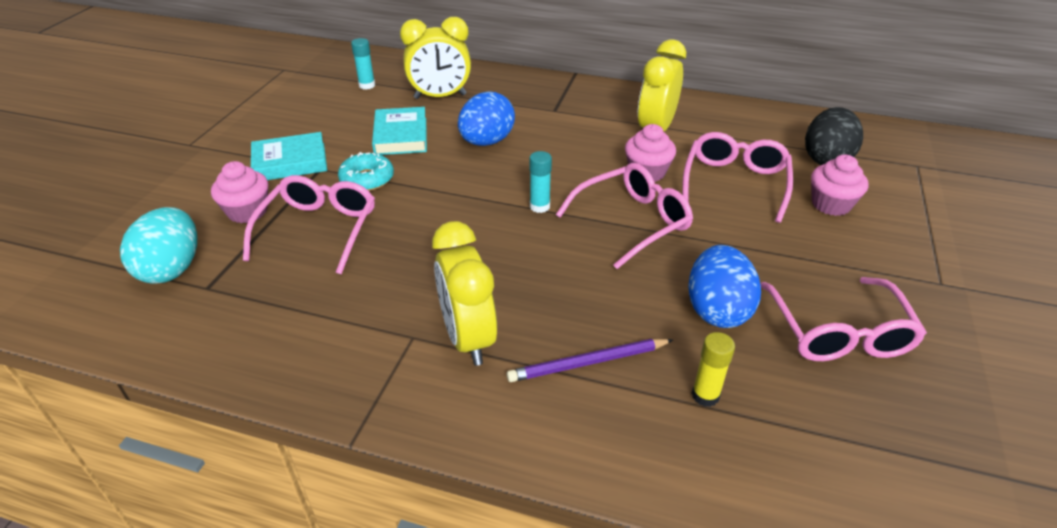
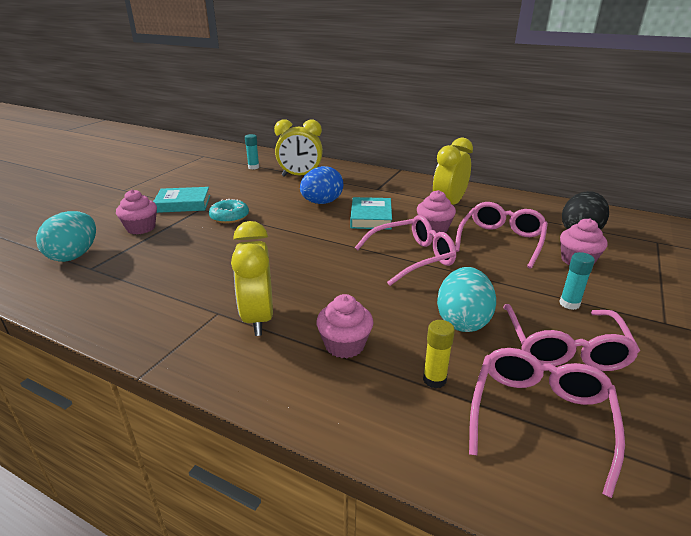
camera: 10 degrees right, 10 degrees down
(319, 229) = (183, 242): pink glasses -> pink glasses (539, 415)
(400, 136) = (263, 195): turquoise book -> turquoise book (371, 217)
(539, 206) = (345, 242): turquoise glue stick -> turquoise glue stick (569, 304)
(588, 363) = (344, 345): purple pencil -> pink cupcake
(717, 310) = (462, 321): blue egg -> turquoise egg

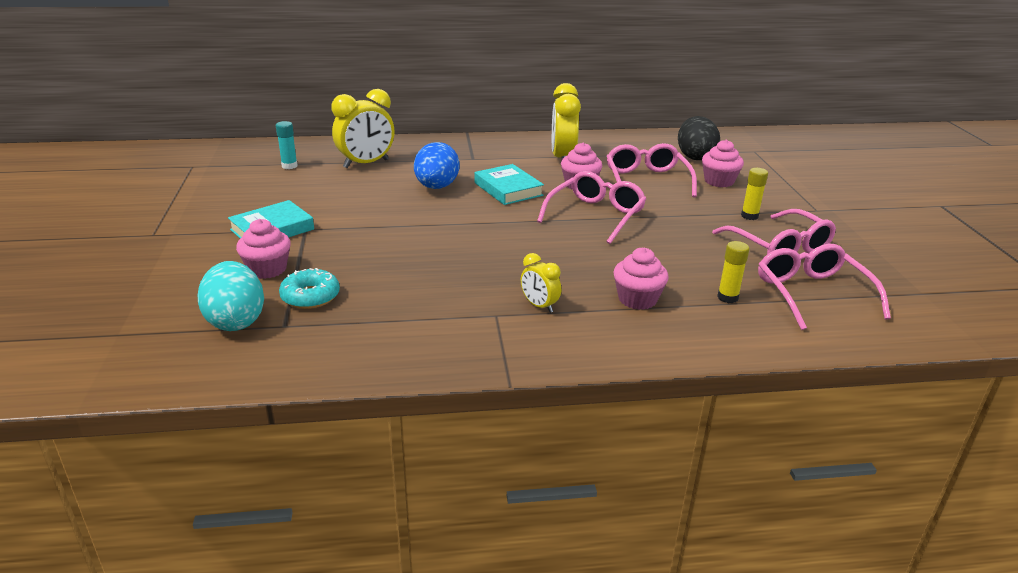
camera: 35 degrees left, 0 degrees up
(229, 217) = (357, 228): turquoise donut -> turquoise donut (310, 296)
(258, 318) = (539, 306): yellow clock -> yellow clock, size x0.53
(462, 321) = (696, 252): turquoise egg -> none
(569, 304) = (749, 216): turquoise glue stick -> yellow glue stick

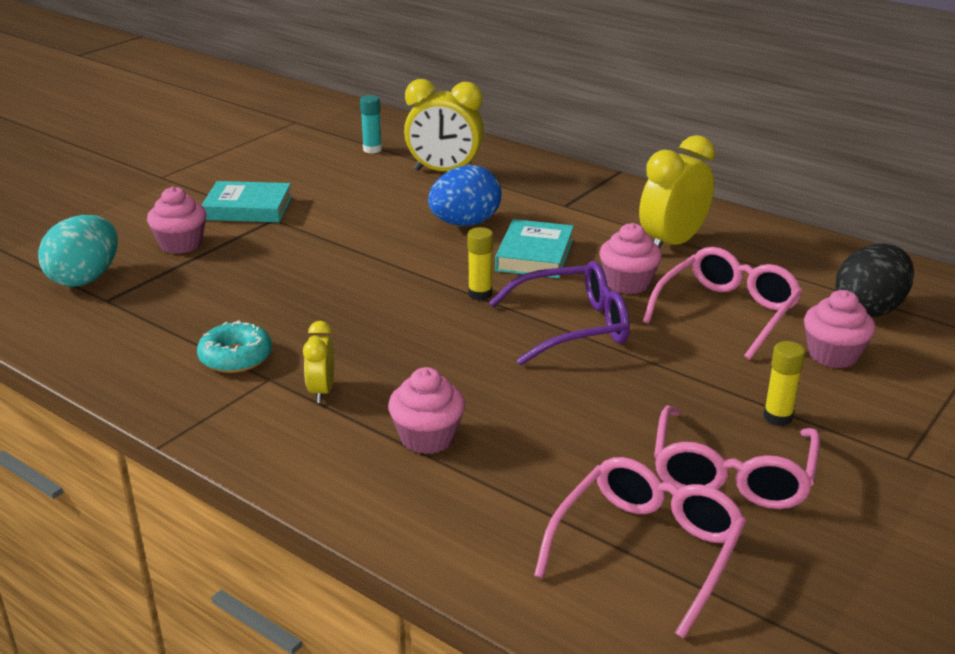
camera: 45 degrees right, 0 degrees up
(310, 296) = (166, 284): turquoise donut -> turquoise donut (236, 357)
(596, 215) = (574, 326): pink glasses -> purple glasses
(727, 297) = (530, 492): yellow glue stick -> yellow glue stick (480, 294)

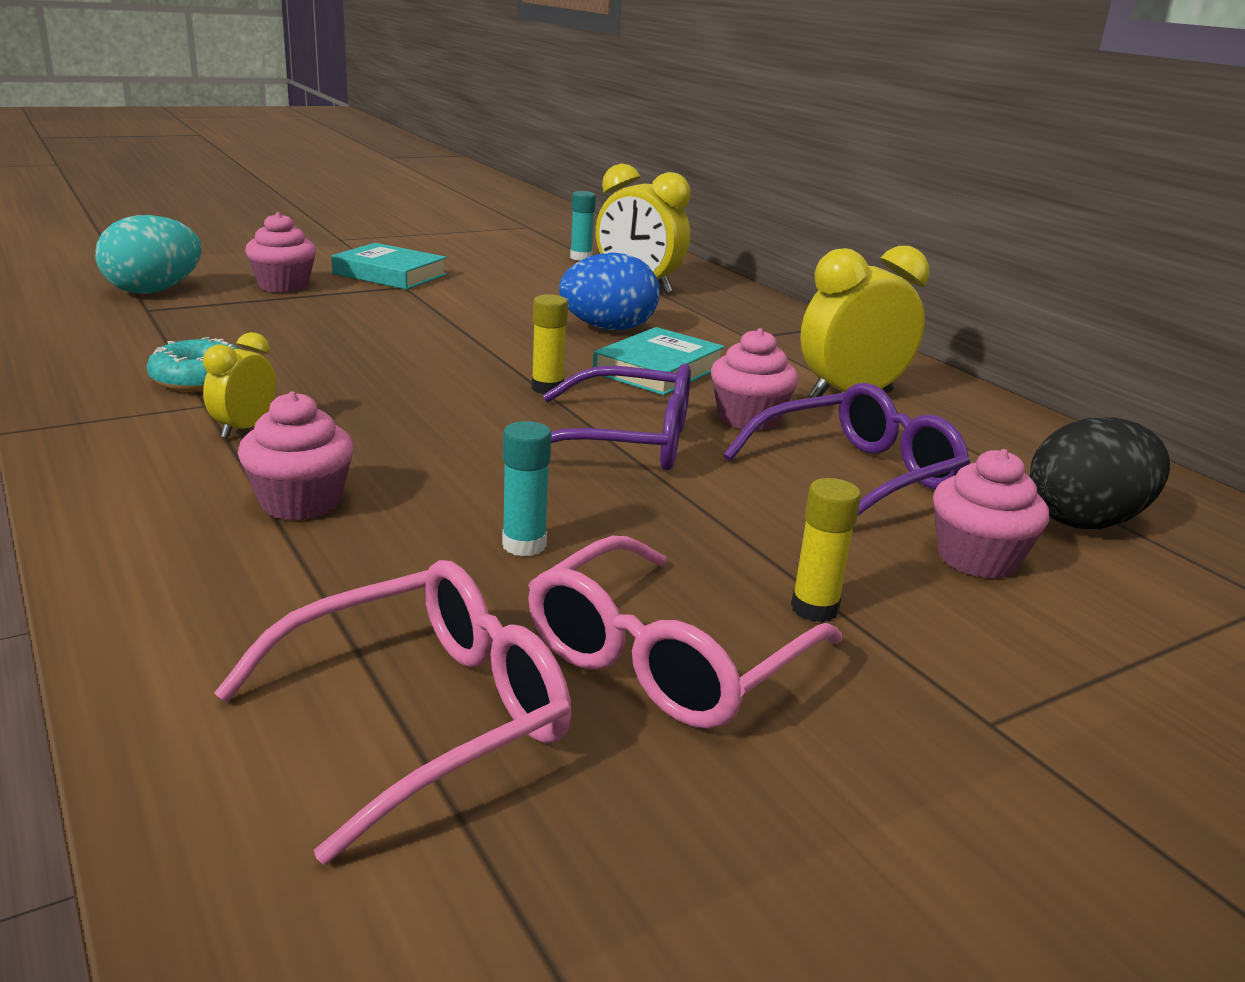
camera: 20 degrees right, 5 degrees down
(589, 425) = (524, 545): none -> turquoise glue stick
(728, 311) = (859, 475): pink glasses -> purple glasses

